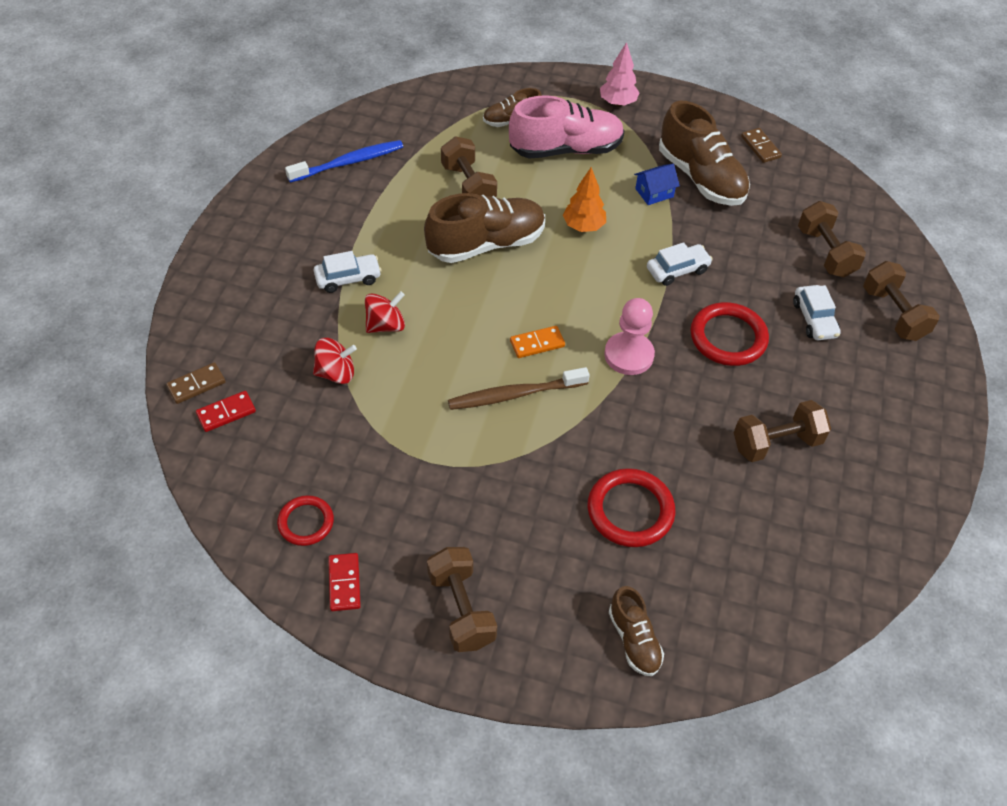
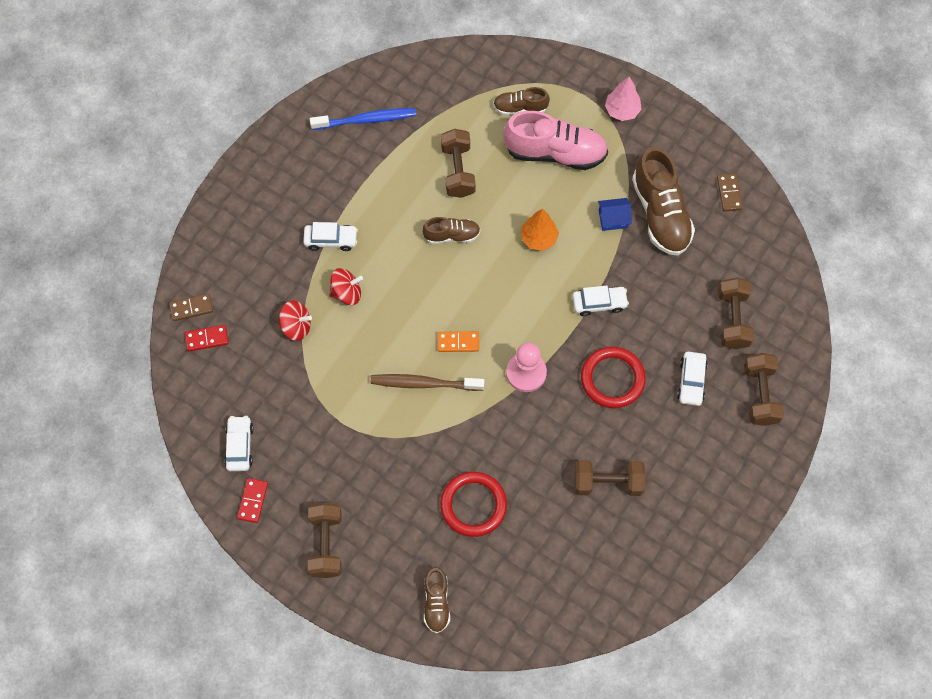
camera: 20 degrees right, 15 degrees up
(306, 522) = (239, 446): red ring -> white car
(486, 244) = (452, 235): brown shoe -> brown shoe, size x0.54

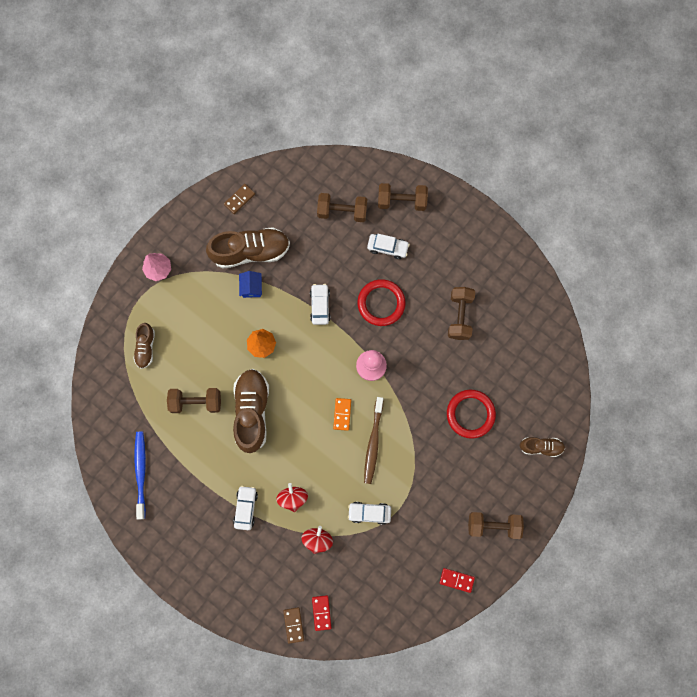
camera: 85 degrees left, 10 degrees up
(239, 446) = (412, 589): white car -> white car (369, 513)
(452, 235) = (252, 411): brown shoe -> brown shoe, size x1.86
(555, 152) = (189, 324): pink shoe -> none
(729, 193) = (239, 199): brown domino -> brown domino turned 45 degrees counterclockwise

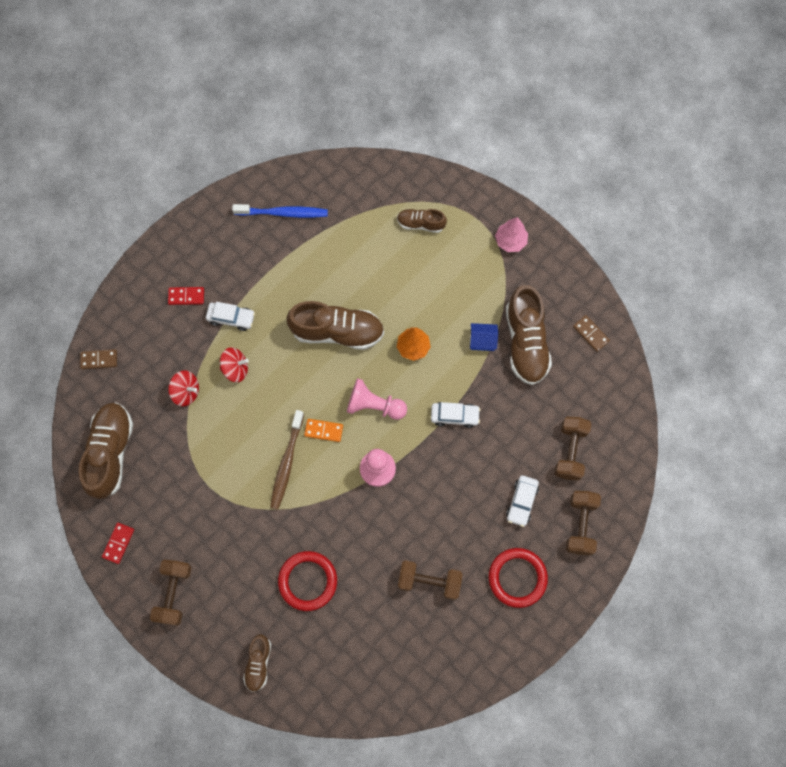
camera: 95 degrees right, 5 degrees down
(196, 402) = (354, 273): brown dumbbell -> none
(316, 373) = (374, 405): none -> pink pawn
(321, 612) = (107, 390): red domino -> red domino (186, 296)
(369, 513) = (207, 451): white car -> none
(373, 443) = (287, 463): brown toothbrush -> brown toothbrush turned 90 degrees counterclockwise
(378, 600) = (111, 453): none -> brown shoe
(381, 303) = (452, 487): red ring -> red ring (517, 578)

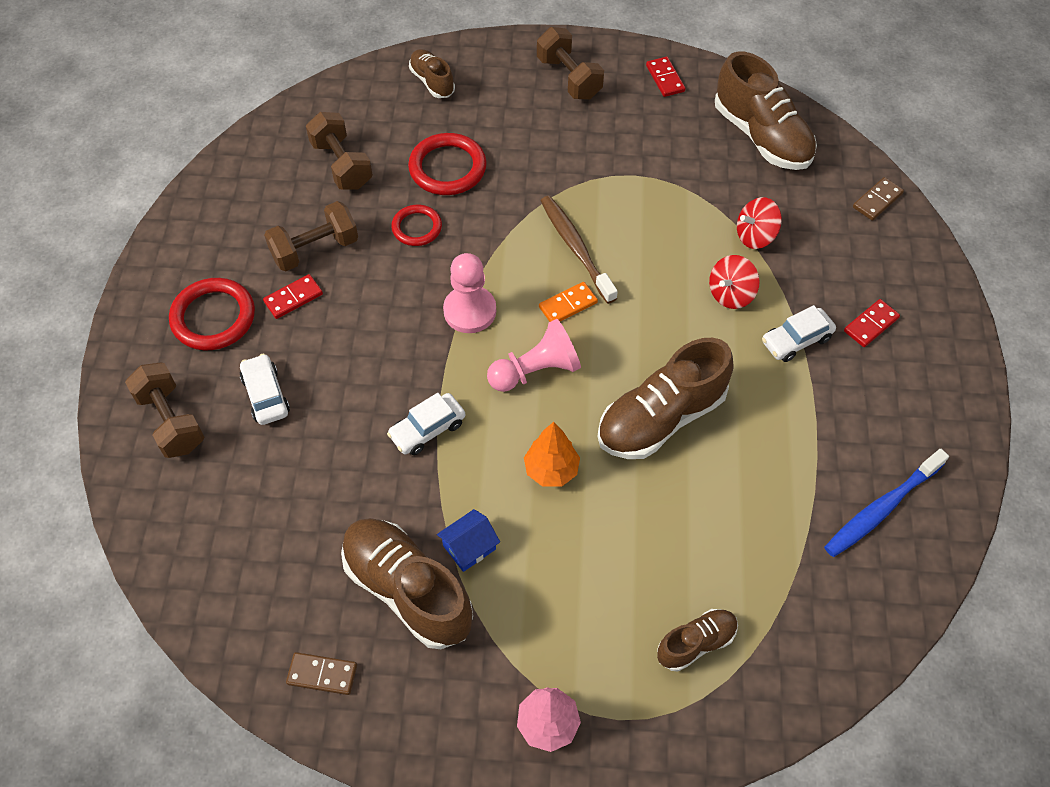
camera: 140 degrees right, 15 degrees down
(361, 550) = (417, 227): none -> red ring
(465, 555) = (293, 298): none -> red domino
(570, 451) = (243, 495): brown dumbbell -> brown dumbbell (342, 165)

